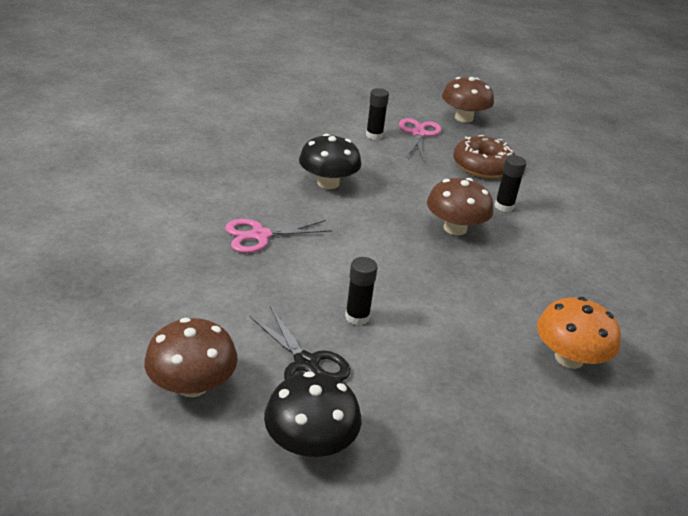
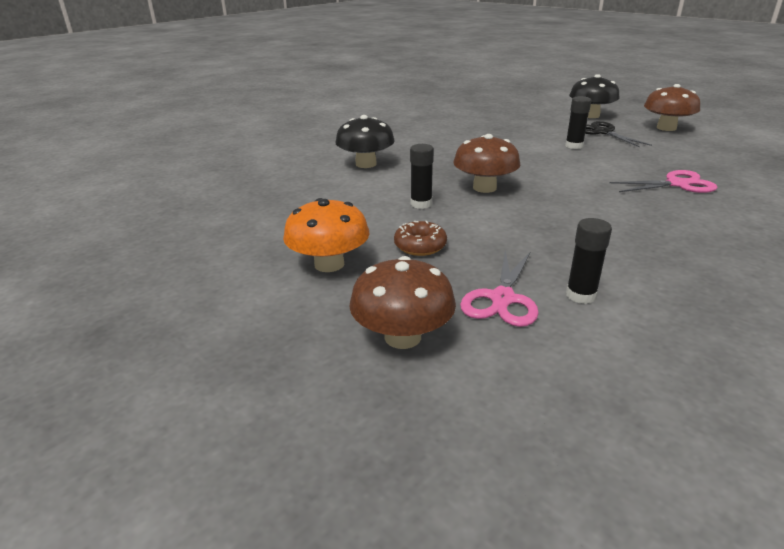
camera: 165 degrees left, 5 degrees down
(328, 183) = (630, 226): black mushroom -> black mushroom (366, 164)
(482, 166) = (420, 246): brown donut -> brown donut, size x0.62
(569, 358) = (434, 132): orange mushroom -> orange mushroom (329, 264)

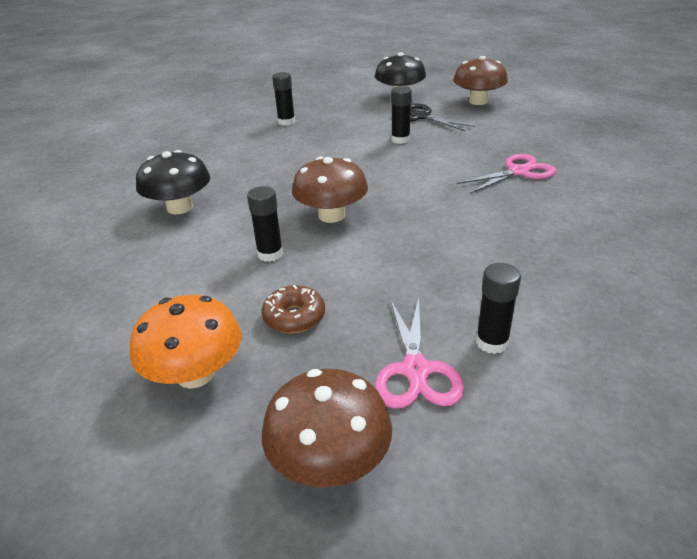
camera: 20 degrees left, 5 degrees up
(478, 121) = (286, 122): none -> black glue stick

